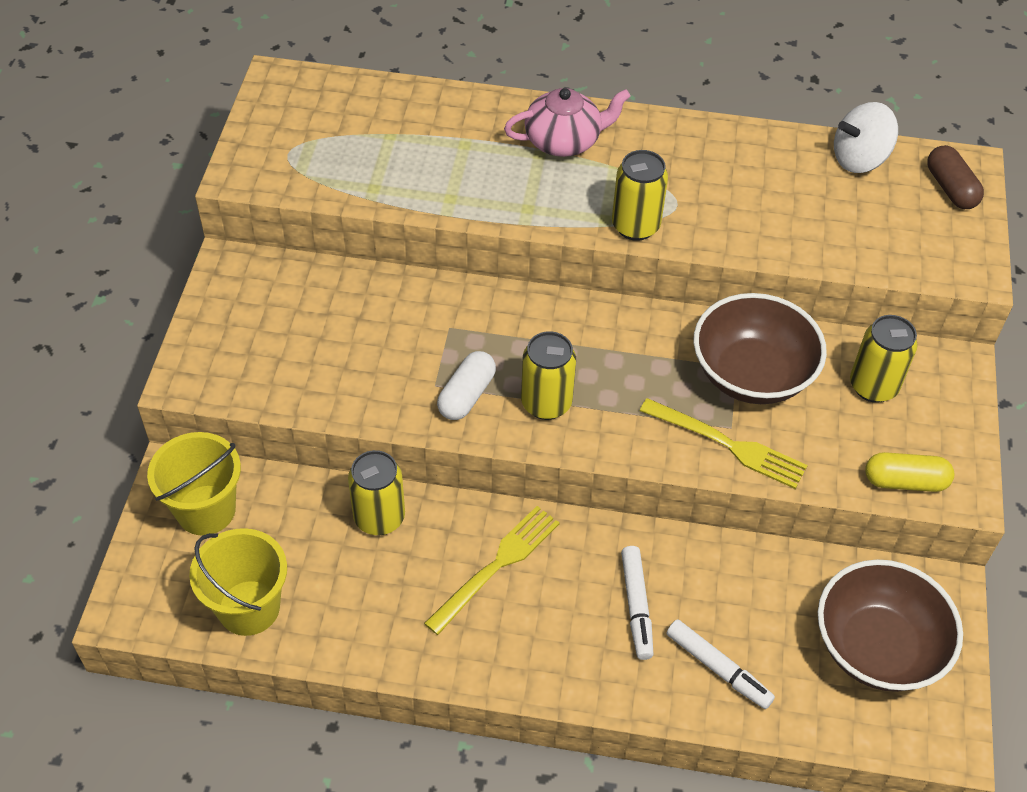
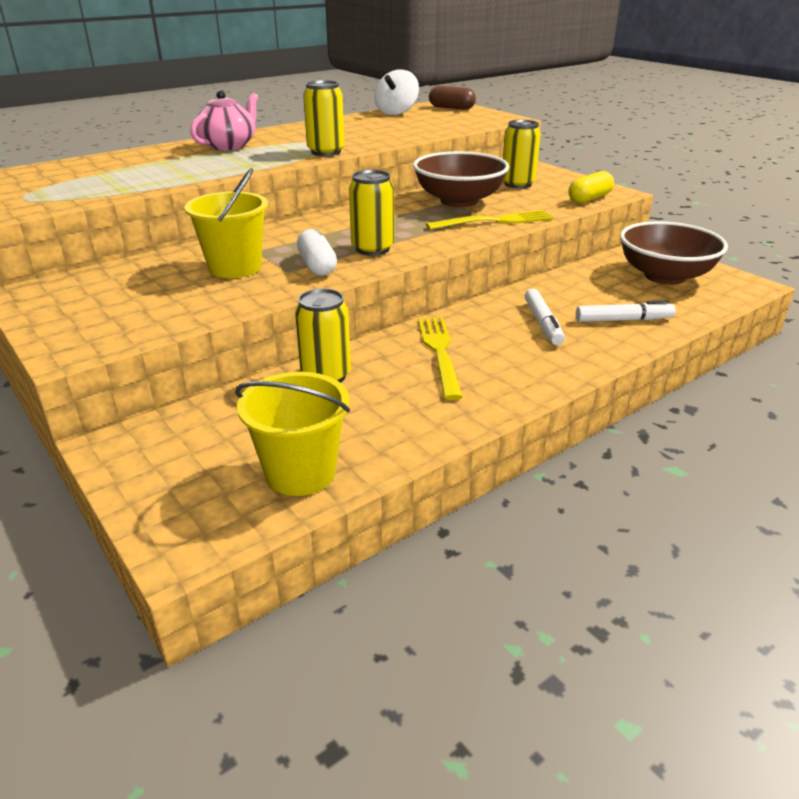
camera: 45 degrees left, 20 degrees down
(206, 510) = (174, 447): yellow bucket -> yellow bucket (235, 267)
(636, 606) = (542, 323): white marker -> white marker turned 45 degrees clockwise

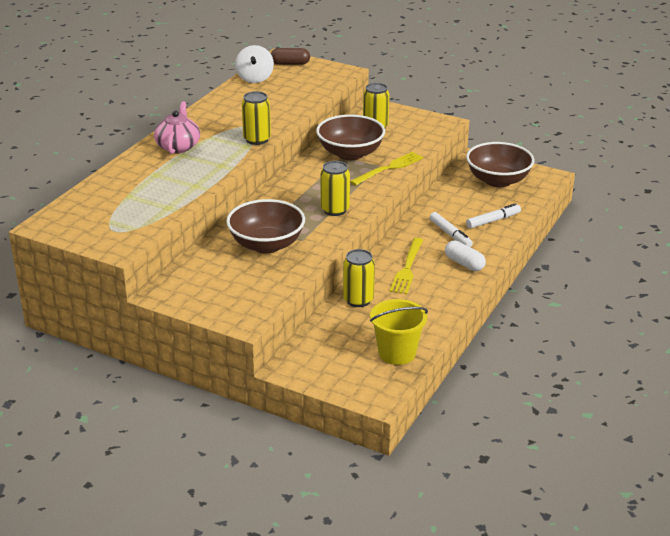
camera: 25 degrees left, 0 degrees up
(235, 267) = (266, 245): yellow bucket -> brown bowl
(317, 266) = (315, 231): white capsule -> white capsule (464, 264)
(439, 352) = (407, 269): yellow fork -> yellow fork turned 135 degrees counterclockwise
(589, 199) = (432, 133): yellow capsule -> none

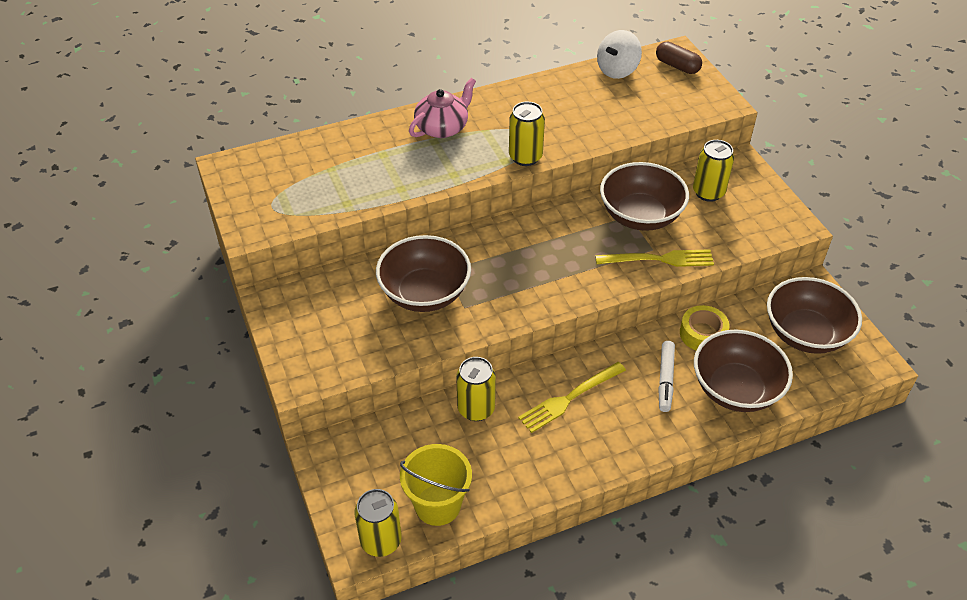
camera: 40 degrees right, 15 degrees up
(335, 210) = (539, 286): yellow can -> yellow can (381, 541)
(443, 205) = (702, 334): none -> yellow tape
(464, 264) = (636, 430): white capsule -> none
(493, 221) = (735, 389): white marker -> brown bowl

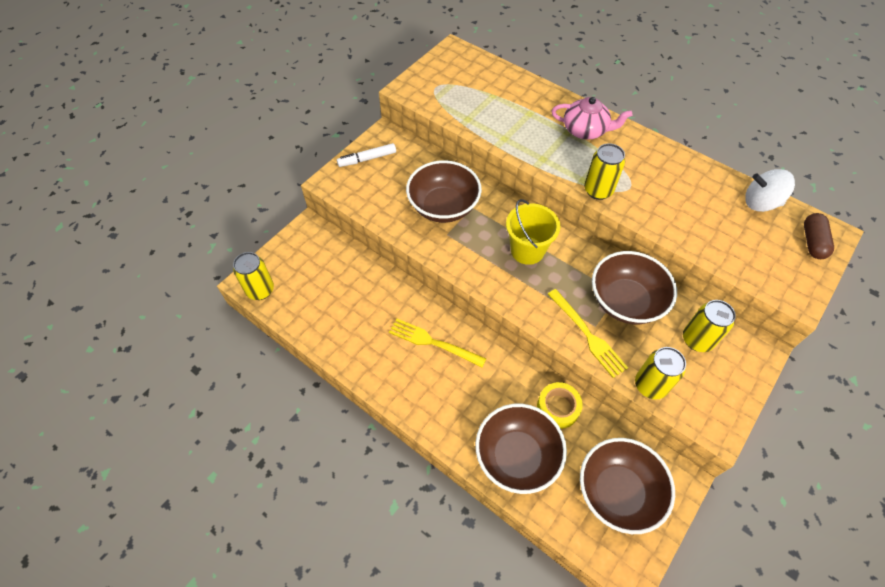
camera: 60 degrees right, 10 degrees up
(437, 505) = (301, 307): yellow bucket -> yellow bucket (527, 250)
(476, 409) = (389, 291): yellow can -> yellow can (650, 385)
(665, 380) = (492, 399): white marker -> white marker (367, 159)

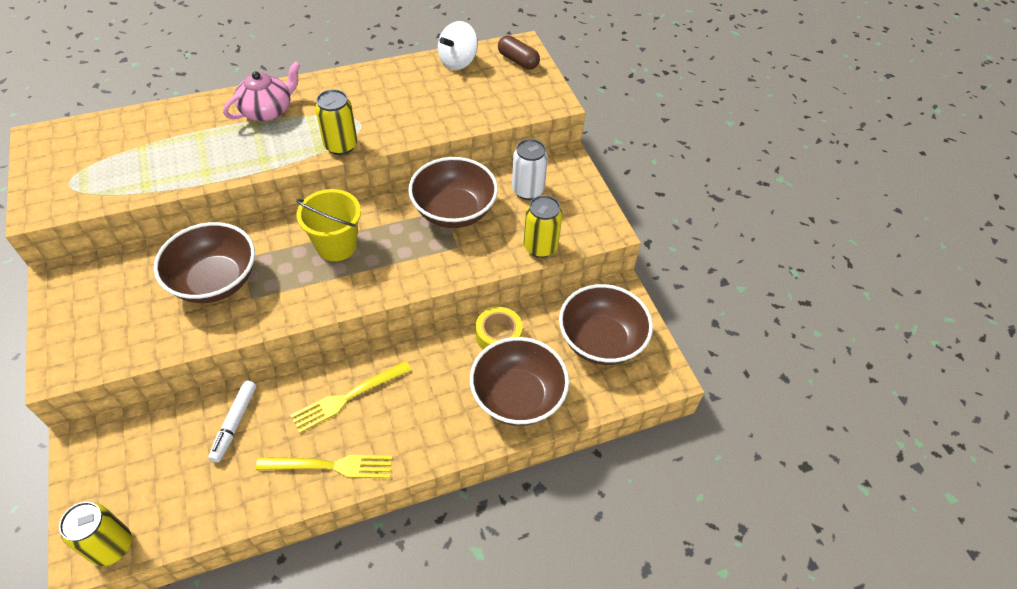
camera: 60 degrees left, 5 degrees down
(367, 159) = (71, 313): white marker -> white marker (234, 423)
(588, 335) = (461, 258): yellow fork -> yellow fork (331, 466)
(697, 340) = (527, 190): yellow can -> white can

